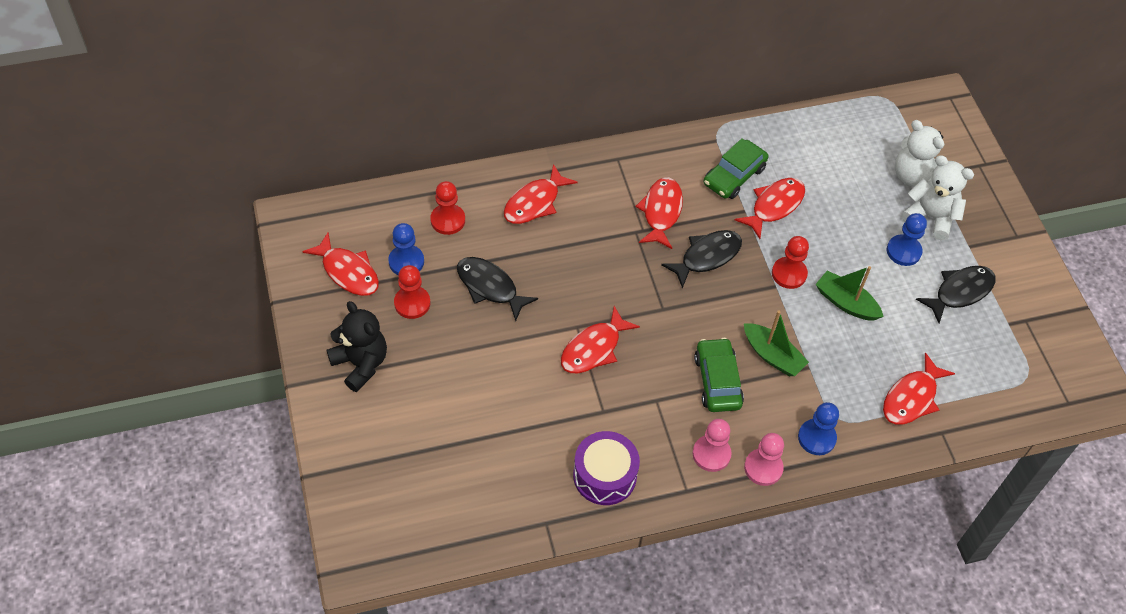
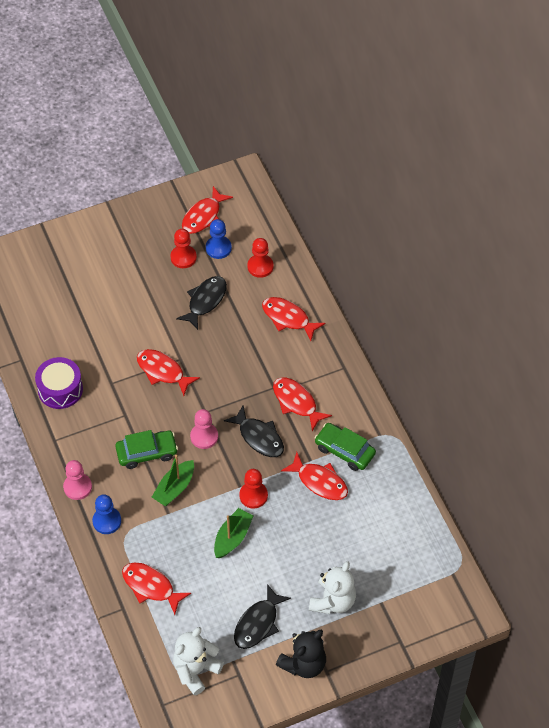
camera: 85 degrees right, 0 degrees up
(360, 364) = (129, 237): black teddy bear -> black teddy bear (303, 664)
(661, 212) = (296, 402): red fish -> red fish turned 135 degrees counterclockwise
(711, 454) = (85, 453): pink pawn -> pink pawn (204, 436)
(903, 251) = (292, 580): blue pawn -> none
(913, 176) = (375, 587): white teddy bear -> white teddy bear (196, 670)
(960, 292) = (258, 623): black fish -> black fish turned 75 degrees clockwise

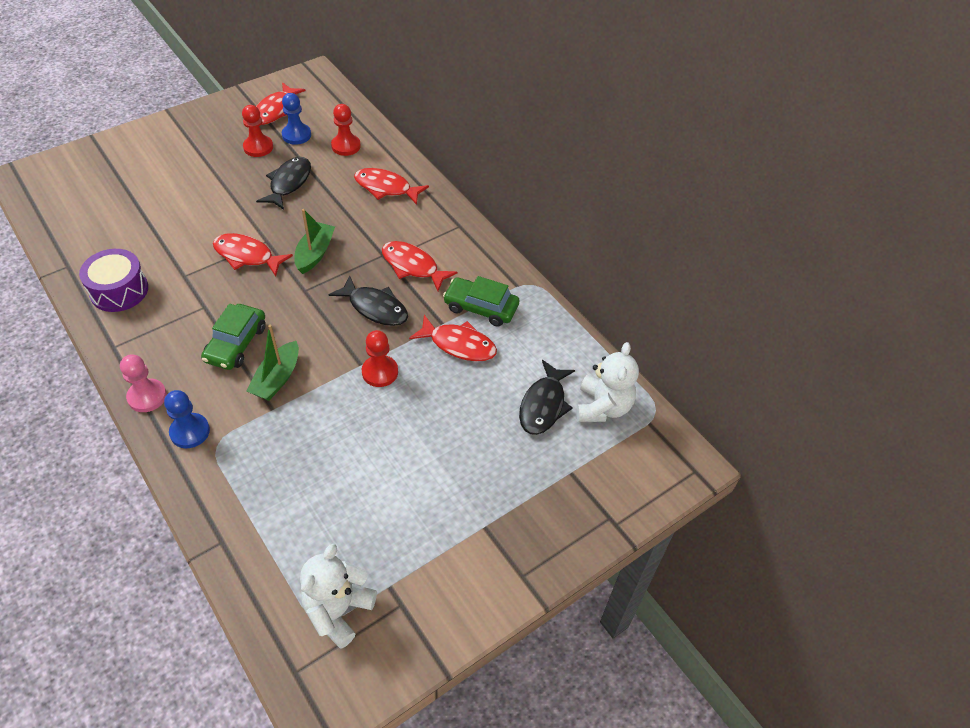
camera: 15 degrees left, 5 degrees down
(147, 452) = (236, 344): green car -> green car turned 135 degrees clockwise
(151, 586) = (259, 505): red fish -> none
(204, 436) = (307, 316): pink pawn -> none
(232, 537) = (362, 425): green boat -> green boat (315, 253)
(258, 623) = (415, 528): black fish -> black fish (543, 405)
(303, 664) = (489, 572): black teddy bear -> none
(333, 601) = (509, 481): white teddy bear -> white teddy bear (602, 407)

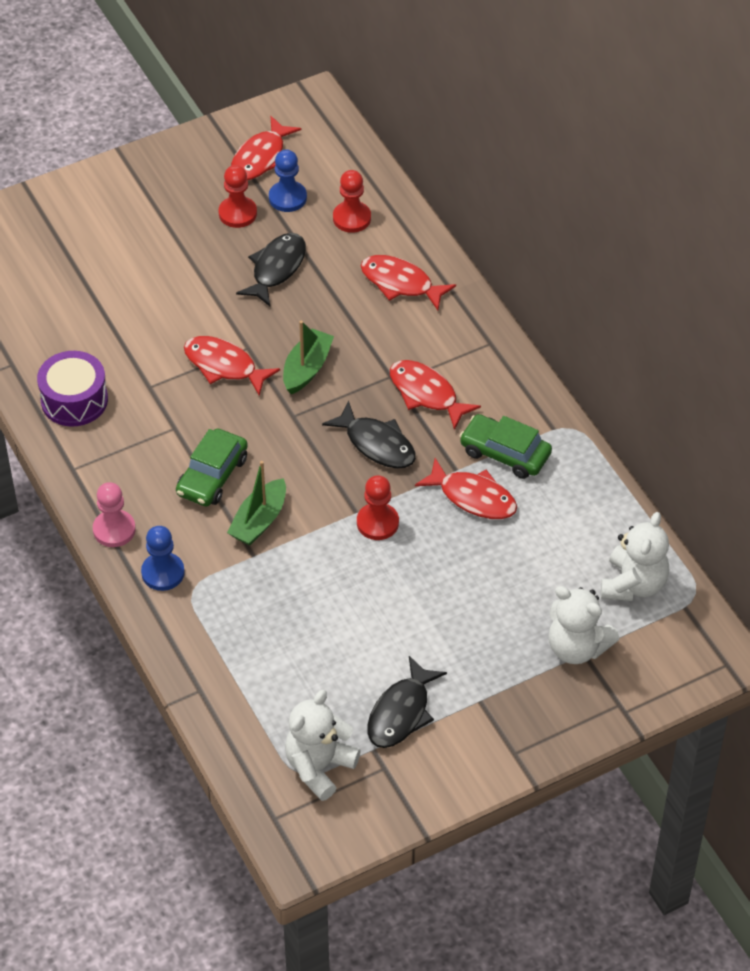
camera: 10 degrees right, 0 degrees up
(543, 405) = (564, 576): black fish -> black fish (401, 712)
(564, 467) = (577, 647): none -> white teddy bear

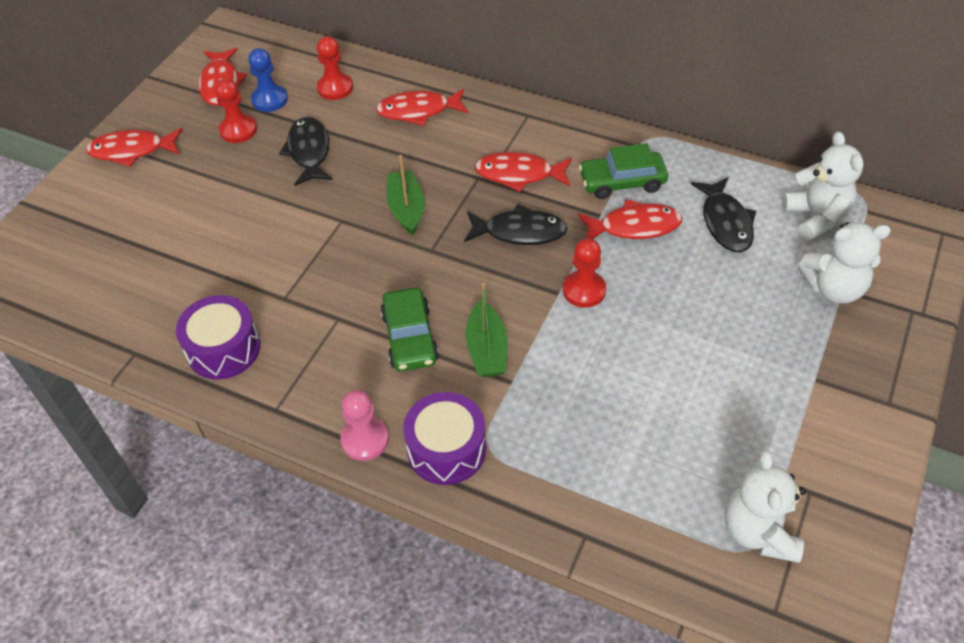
camera: 35 degrees left, 0 degrees up
(163, 573) = (446, 449): blue pawn -> purple drum
(224, 366) = (335, 245): red fish -> red fish (132, 151)
(401, 712) = (769, 432): black fish -> black fish (725, 222)

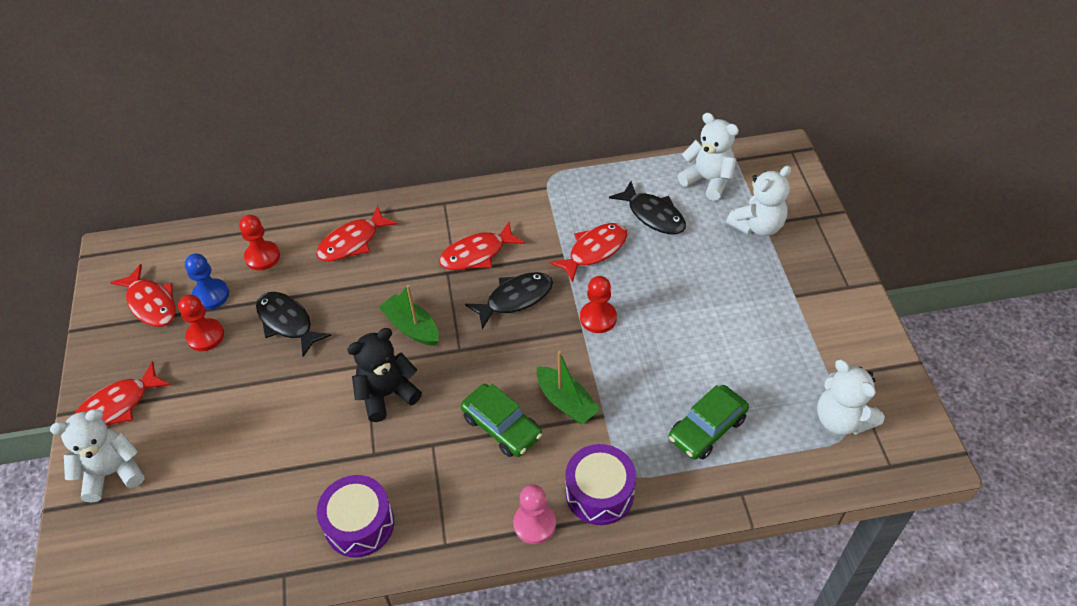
camera: 35 degrees left, 0 degrees up
(86, 200) = (112, 472): none -> white teddy bear
(337, 254) = (387, 394): none -> black teddy bear
(622, 182) = (558, 221): green car -> green car (707, 428)

